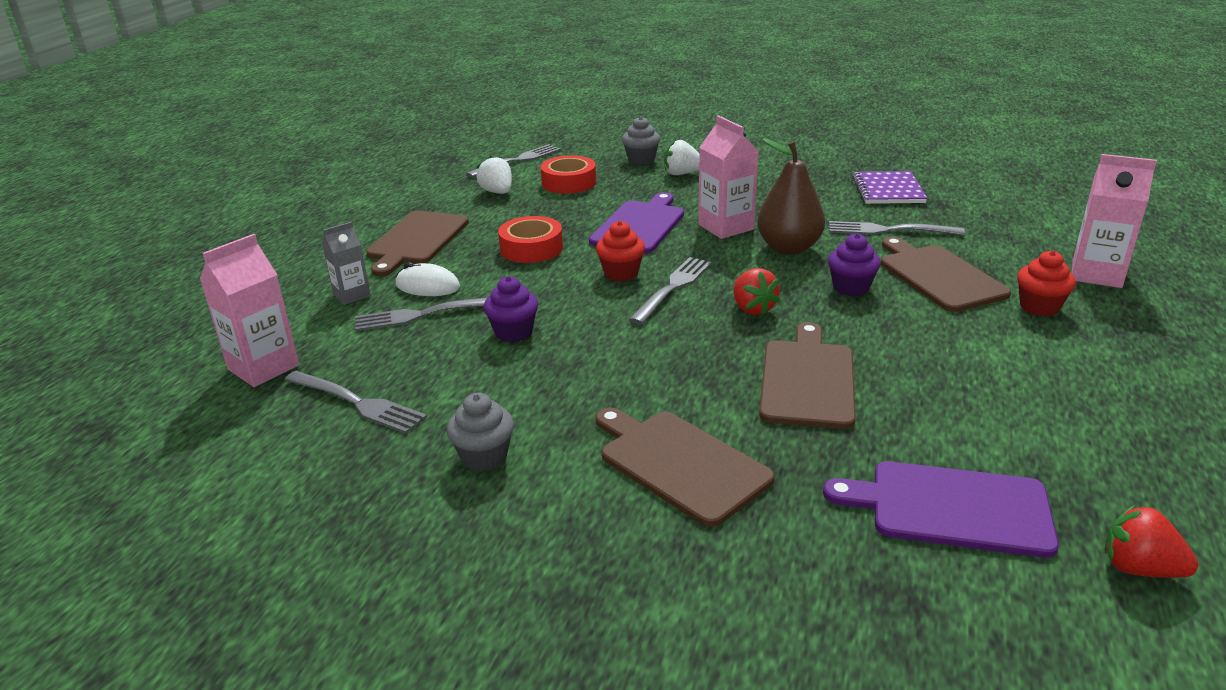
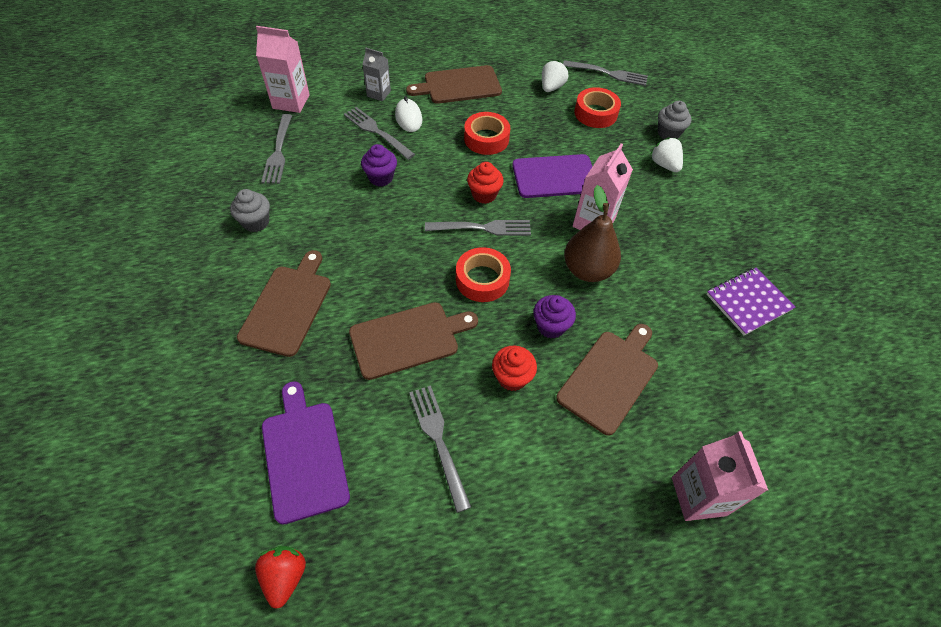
camera: 55 degrees right, 25 degrees up
(752, 309) = (482, 279): red strawberry -> red tape
(889, 230) = (668, 324): grey fork -> grey fork (438, 441)
(1039, 307) = (604, 460): red cupcake -> red cupcake (512, 377)

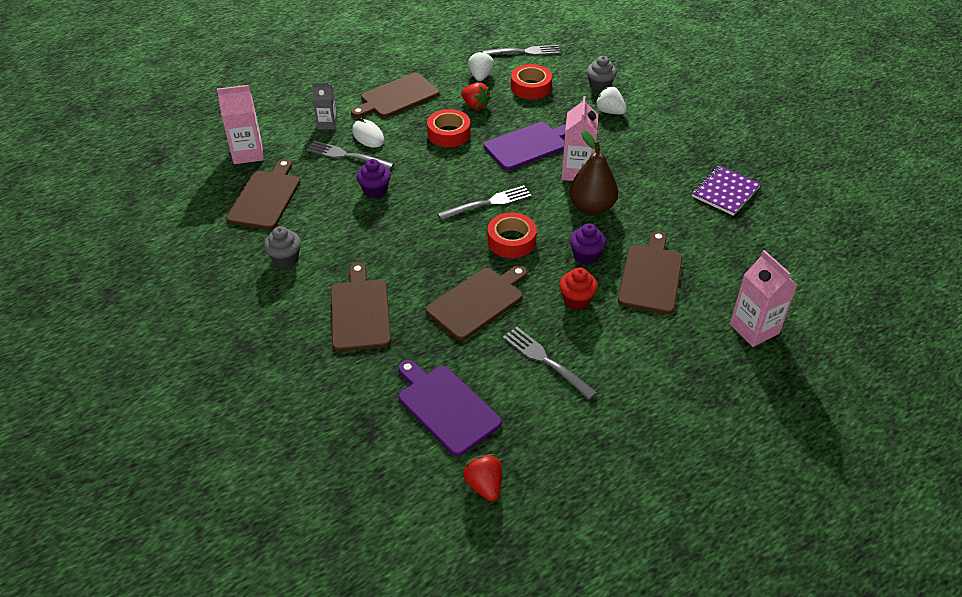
camera: 20 degrees left, 10 degrees down
(278, 151) = (265, 197): grey fork -> brown cutting board
(484, 195) = (474, 178): red cupcake -> none
(529, 117) = (475, 105): none -> red strawberry

